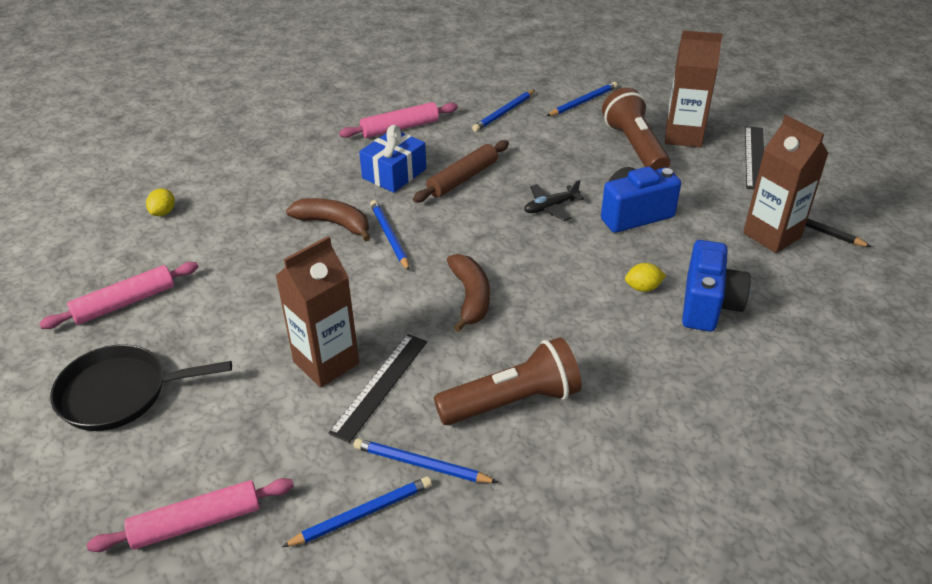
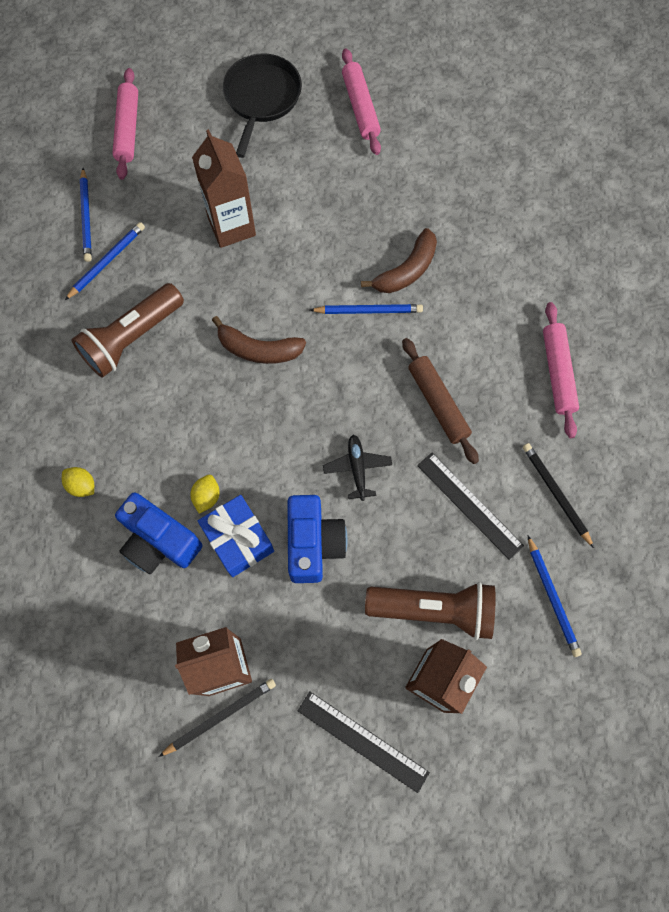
camera: 110 degrees right, 30 degrees up
(163, 212) = (476, 143): yellow lemon -> yellow lemon (82, 485)
(380, 386) = (191, 256): black ruler -> black ruler (469, 505)
(394, 173) = (470, 343): blue gift -> blue gift (238, 540)
(504, 112) = (556, 494): blue pencil -> black pencil
(512, 401) = (132, 338): brown flashlight -> brown flashlight turned 45 degrees clockwise

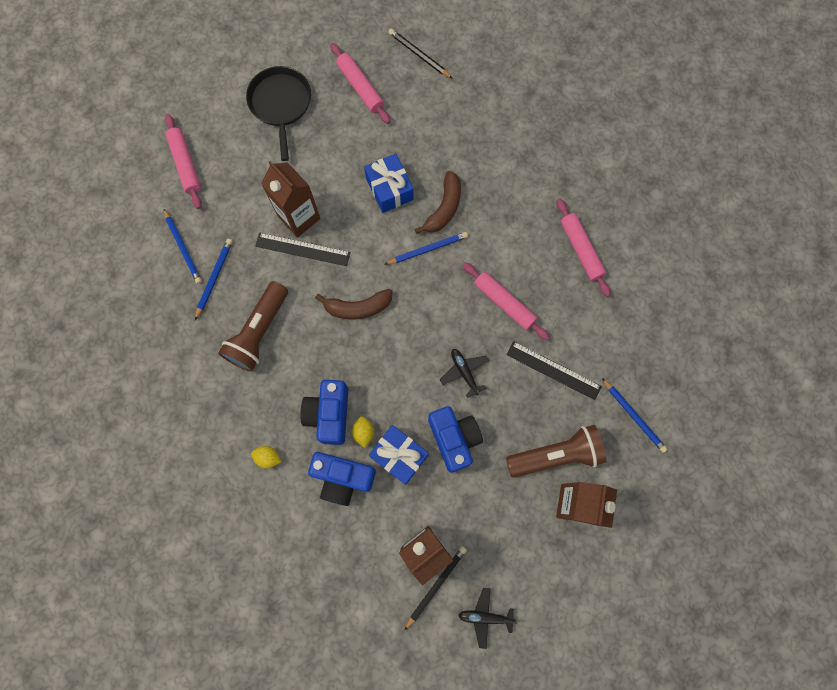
camera: 20 degrees left, 5 degrees up
(174, 461) = (329, 414): none -> blue camera
(266, 780) = (485, 616): none -> black plane
(349, 229) = (389, 189): none -> blue gift
(362, 741) = (540, 565): black ruler -> black ruler (302, 249)
(438, 403) = (504, 303): brown rolling pin -> pink rolling pin
(556, 494) = (611, 340): black pencil -> black pencil (419, 55)

